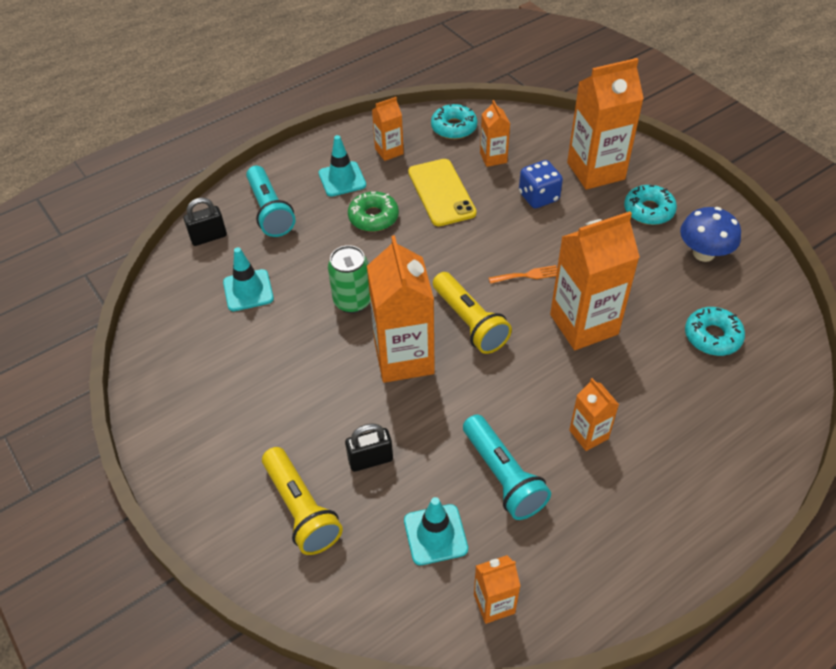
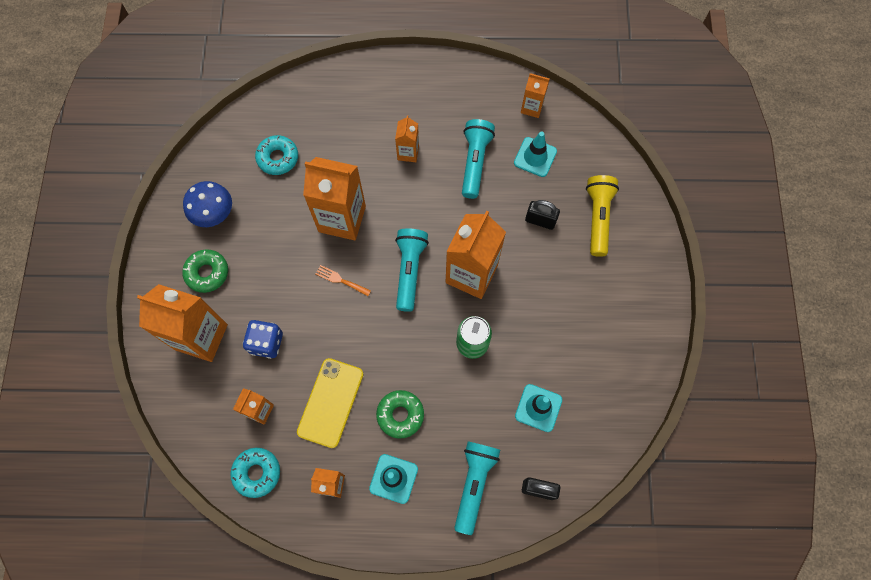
camera: 145 degrees left, 20 degrees up
(469, 322) = (409, 271): yellow flashlight -> turquoise flashlight
(648, 210) = (207, 273): turquoise donut -> green donut

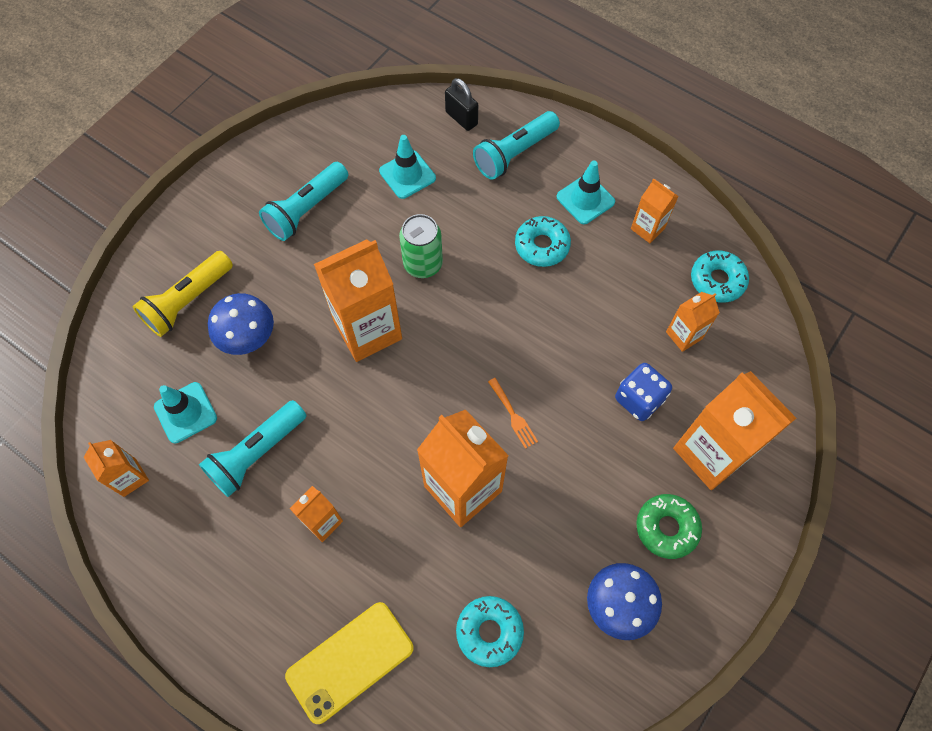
camera: 145 degrees left, 5 degrees down
(330, 402) = (604, 298): yellow phone -> yellow phone (350, 661)
(400, 415) = (542, 246): green donut -> turquoise donut
(409, 271) = (430, 376): turquoise flashlight -> turquoise flashlight (306, 209)
(540, 221) = (248, 338): black padlock -> blue mushroom

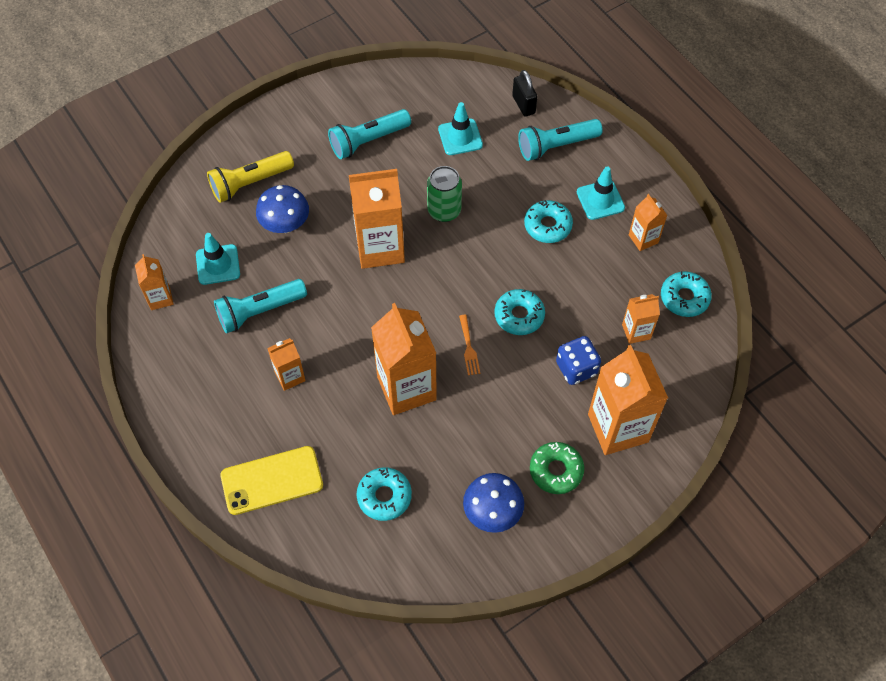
camera: 20 degrees right, 5 degrees down
(553, 359) = (519, 316): none -> turquoise donut

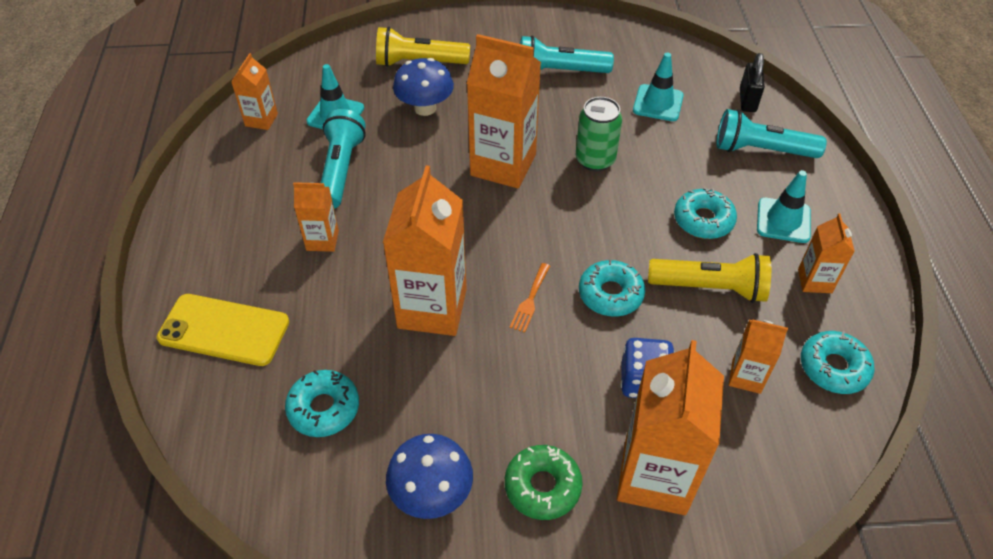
camera: 30 degrees right, 10 degrees down
(259, 311) = (341, 170): turquoise flashlight -> turquoise flashlight turned 90 degrees clockwise
(580, 278) = (710, 288): none -> yellow flashlight

